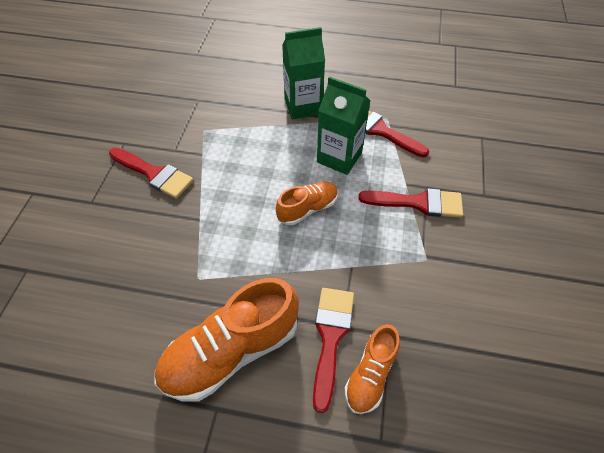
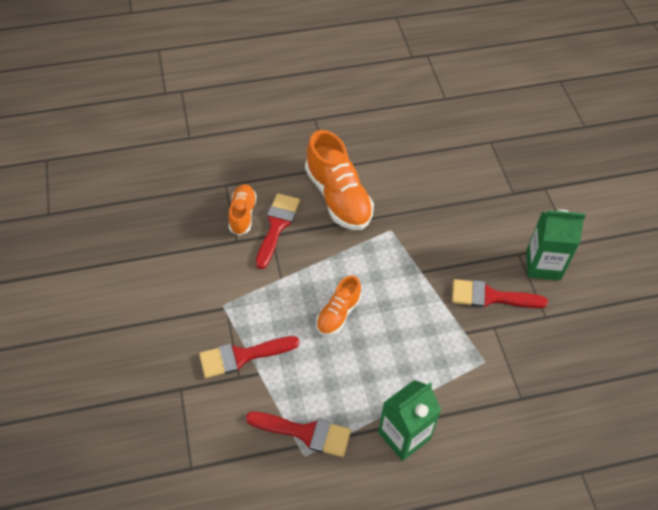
camera: 155 degrees right, 0 degrees up
(232, 351) = (338, 197): orange shoe -> orange shoe turned 120 degrees clockwise
(331, 337) = (277, 226): red brush -> red brush turned 150 degrees counterclockwise
(339, 157) = (334, 380): green carton -> green carton (543, 265)

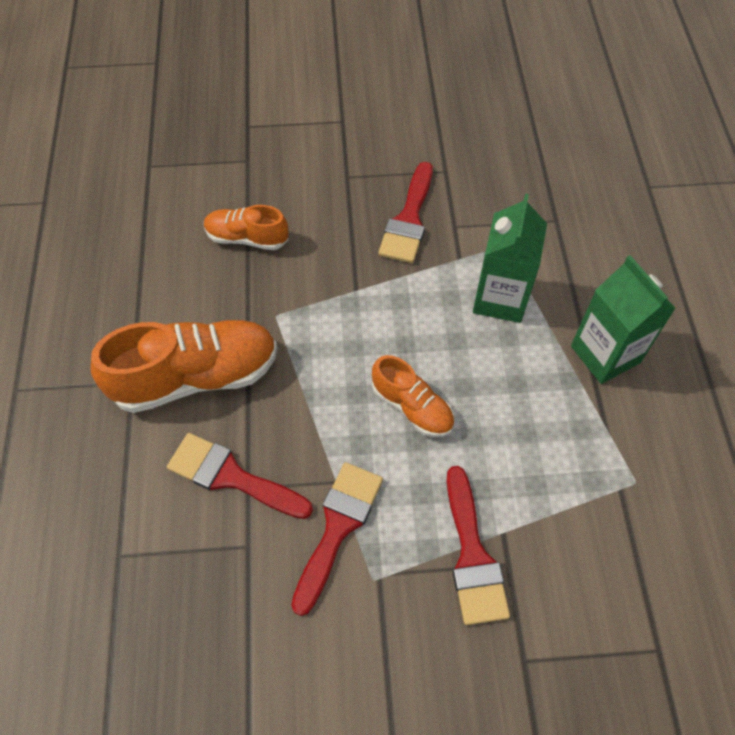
camera: 80 degrees left, 5 degrees up
(242, 214) = (194, 531): orange shoe -> orange shoe (247, 238)
(305, 433) = (602, 477): red brush -> red brush (338, 527)
(543, 265) = (369, 156): green carton -> green carton (500, 298)

